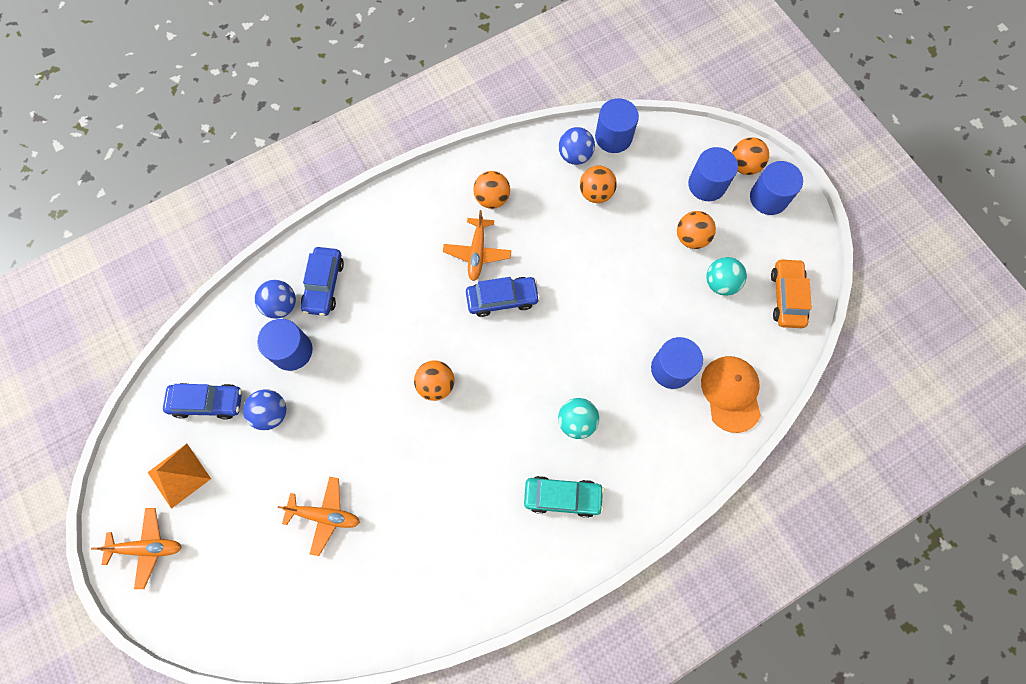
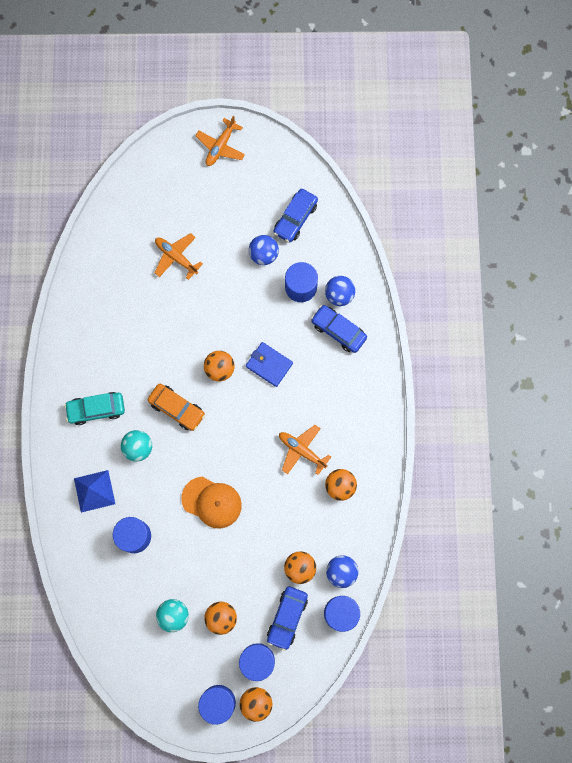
camera: 120 degrees right, 5 degrees up
(179, 475) = (256, 182): orange pyramid -> none
(325, 515) = (176, 257): orange plane -> orange plane turned 90 degrees clockwise
(402, 335) = (269, 365): none -> blue wallet
(502, 299) = (255, 448): blue car -> blue car (287, 617)
(562, 497) = (96, 409): turquoise car -> turquoise car turned 45 degrees clockwise
(653, 441) = (94, 491): none -> blue pyramid
(731, 393) = (92, 566): orange cap -> orange cap (212, 502)
(787, 297) = (134, 658): orange car -> orange car (177, 408)

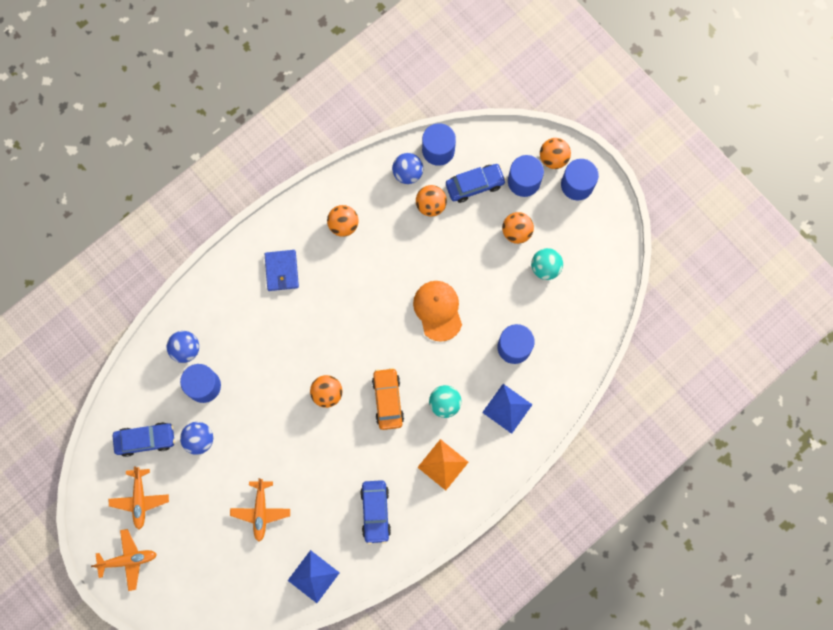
camera: 130 degrees left, 0 degrees up
(96, 409) = (443, 464): turquoise car -> orange pyramid
(100, 257) = (313, 576): none -> blue pyramid
(269, 365) = (291, 357): blue wallet -> blue wallet (282, 271)
(302, 450) = (340, 275): orange plane -> orange plane (140, 499)
(338, 330) = (217, 325): blue car -> blue car (375, 512)

